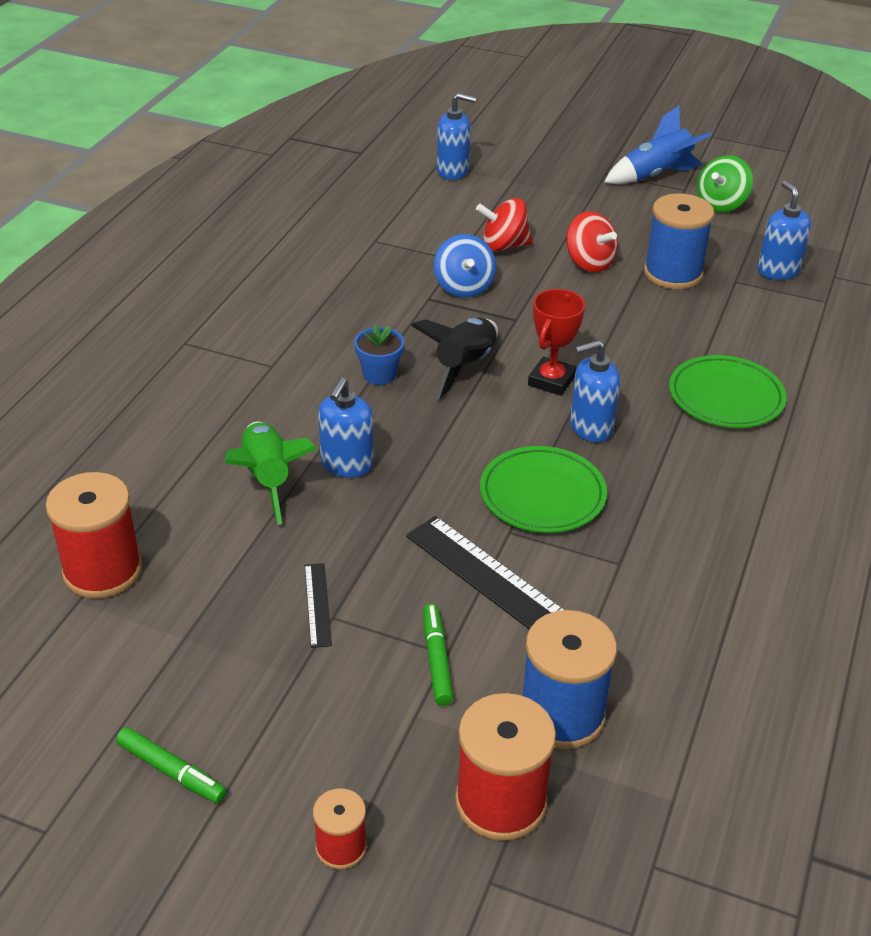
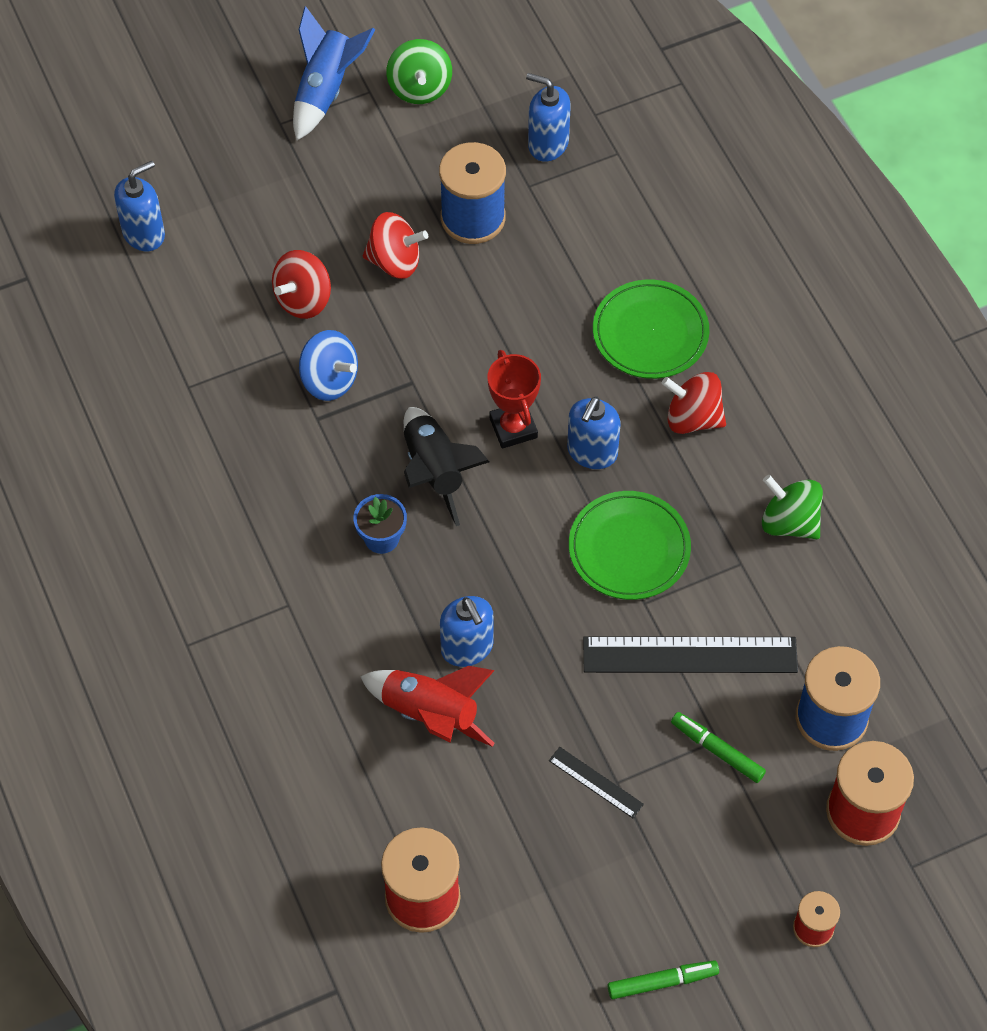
camera: 45 degrees left, 20 degrees up
(268, 480) = (430, 714): green rocket -> red rocket
(696, 459) = (693, 418): none -> red spinning top
(696, 567) = (789, 522): none -> green spinning top

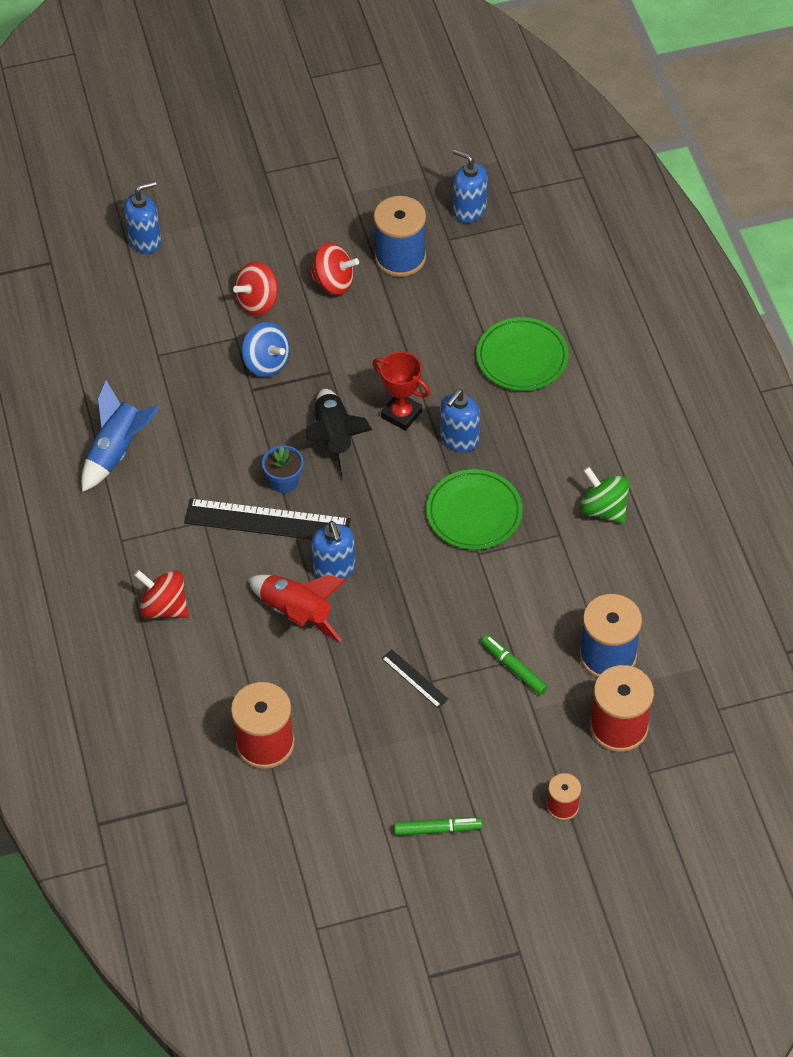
camera: 10 degrees right, 5 degrees down
(326, 90) = (305, 152): blue rocket -> blue rocket (117, 451)
(419, 88) = (377, 158): green spinning top -> none
(513, 428) = (401, 414): red trophy -> red trophy turned 45 degrees counterclockwise
(690, 655) = (506, 596): black ruler -> black ruler (267, 521)
(693, 418) = (543, 423): red spinning top -> red spinning top (164, 607)

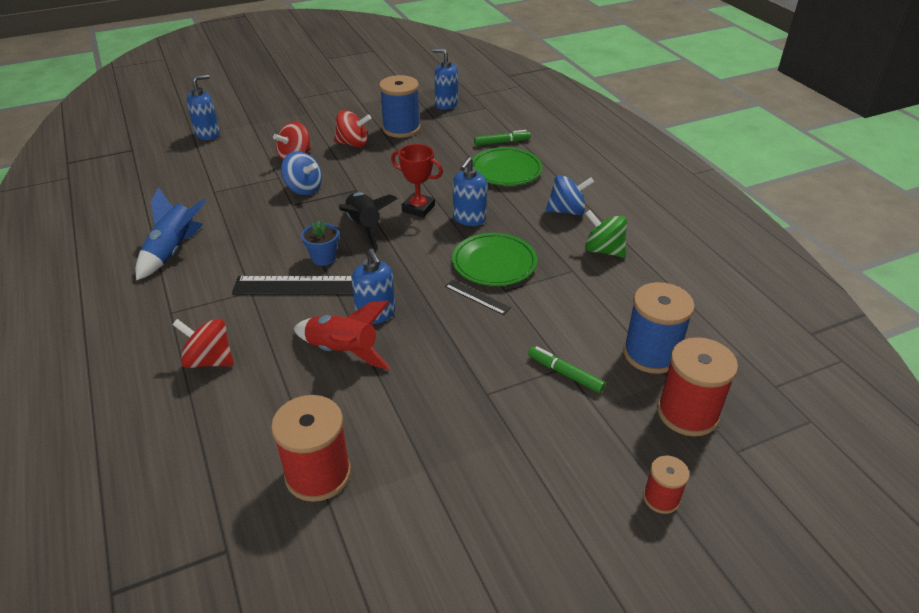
camera: 10 degrees left, 15 degrees down
(415, 678) = (469, 394): black ruler -> black ruler (477, 297)
(437, 829) = (529, 543): green marker -> green marker (502, 142)
(579, 440) = (567, 211): none -> blue spinning top

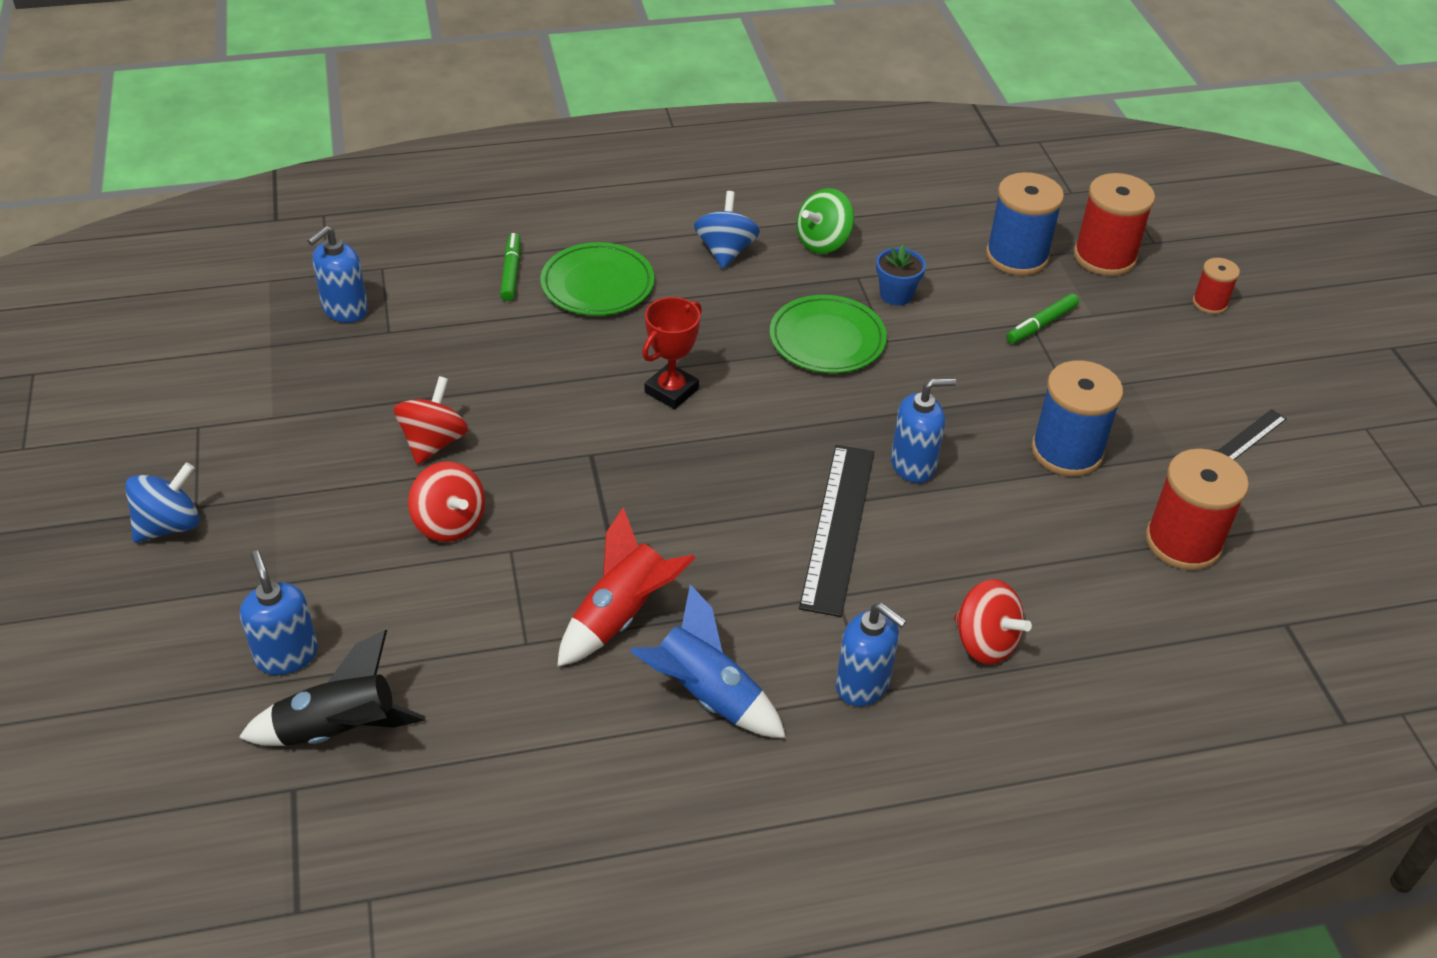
camera: 80 degrees left, 5 degrees up
(209, 360) = (985, 642): red spinning top -> red spinning top turned 75 degrees counterclockwise
(304, 189) = (564, 518): blue spinning top -> blue spinning top (169, 525)
(323, 258) = (773, 507): blue flower pot -> blue flower pot (896, 295)
(343, 352) = (983, 503): red rocket -> red rocket (621, 616)
(364, 227) = (704, 455): black rocket -> black rocket (339, 730)
(401, 128) = (407, 376): blue spool -> blue spool (1067, 451)
(469, 219) = (716, 344): blue soap dispenser -> blue soap dispenser (863, 684)
(477, 297) = (895, 367): black ruler -> black ruler (1250, 436)

